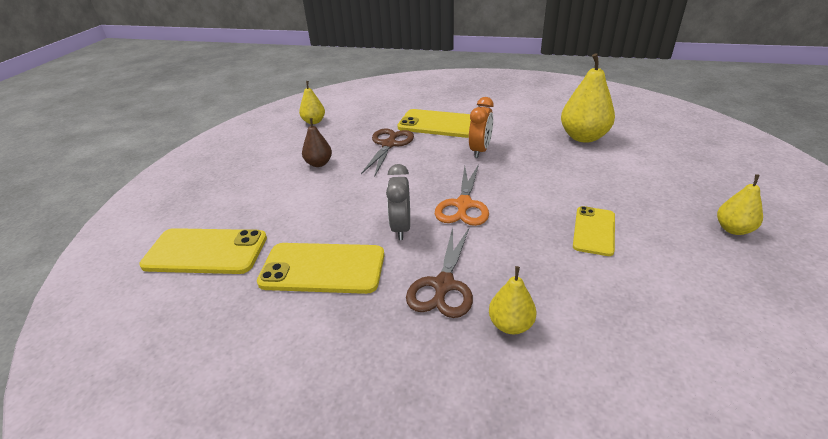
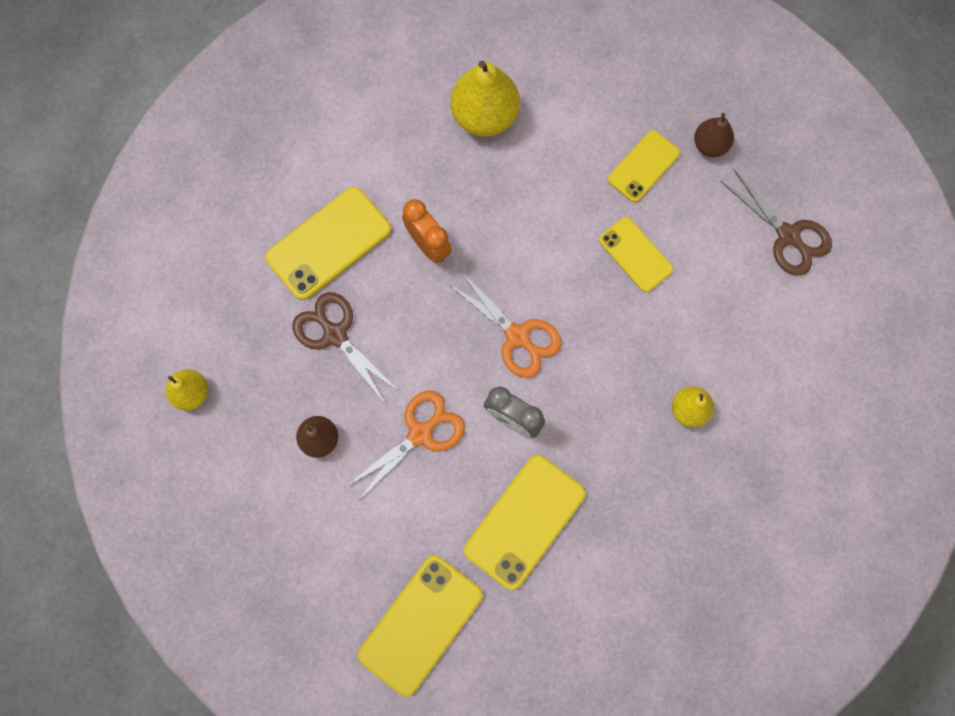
camera: 60 degrees left, 40 degrees up
(354, 195) = (420, 433): none -> orange scissors
(443, 285) = (615, 431): brown scissors -> brown scissors (788, 236)
(660, 205) = (643, 166): none -> yellow phone
(733, 229) = (710, 145): yellow pear -> brown pear

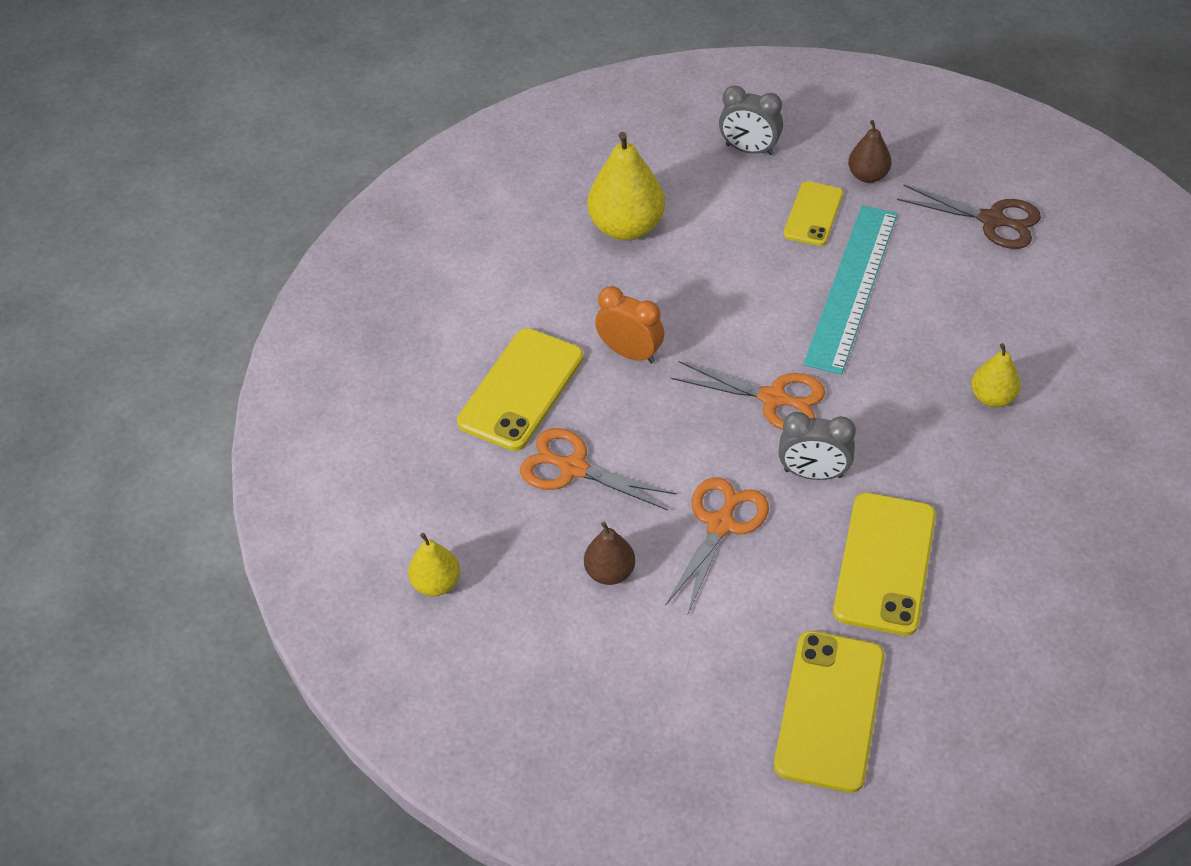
camera: 20 degrees left, 25 degrees down
(335, 334) = (573, 468): brown scissors -> orange scissors
(625, 75) = (749, 150): none -> grey clock
(635, 254) = (851, 287): yellow phone -> turquoise ruler

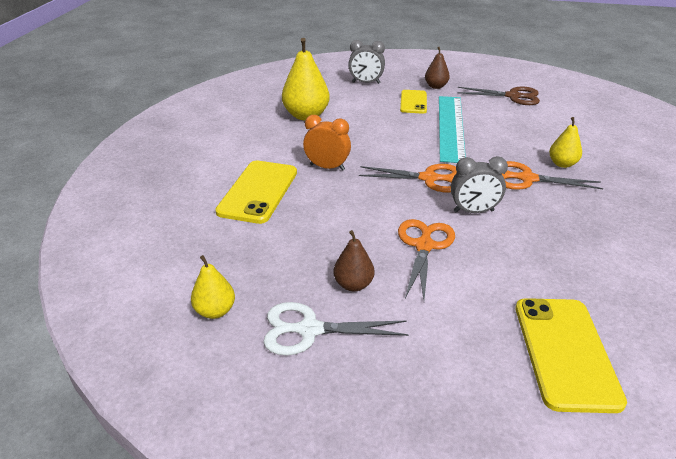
camera: 15 degrees left, 15 degrees down
(540, 628) = (309, 330): none -> white scissors
(573, 468) = (306, 228): orange scissors -> orange scissors (527, 179)
(884, 563) = (549, 253): yellow phone -> none

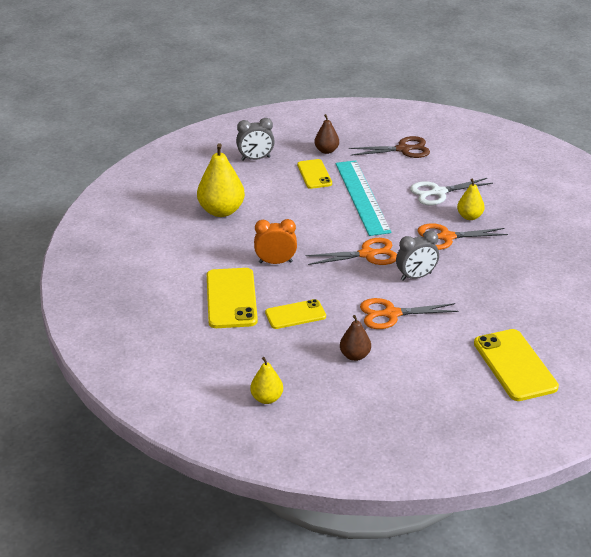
camera: 20 degrees left, 0 degrees up
(309, 330) = (342, 394): white scissors -> white scissors (438, 192)
(313, 222) = (295, 315): none -> yellow phone
(424, 246) = (391, 314): orange scissors -> orange scissors turned 90 degrees counterclockwise

